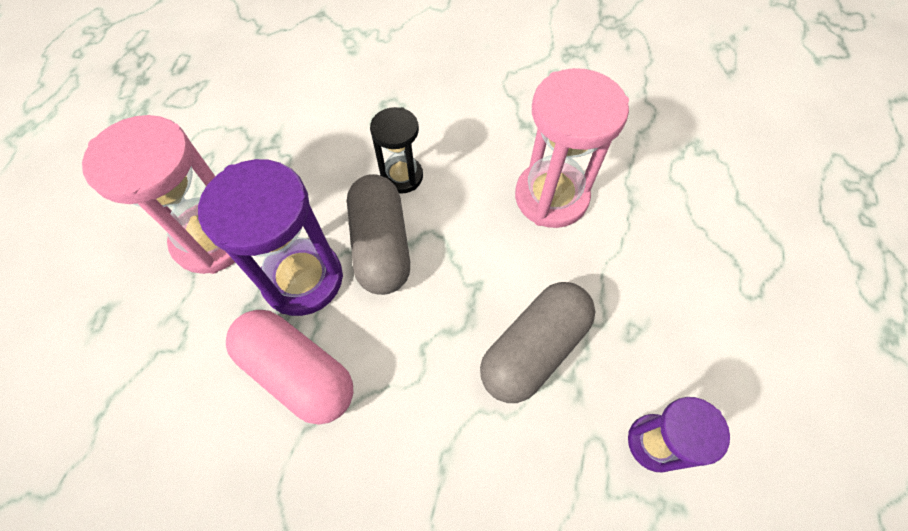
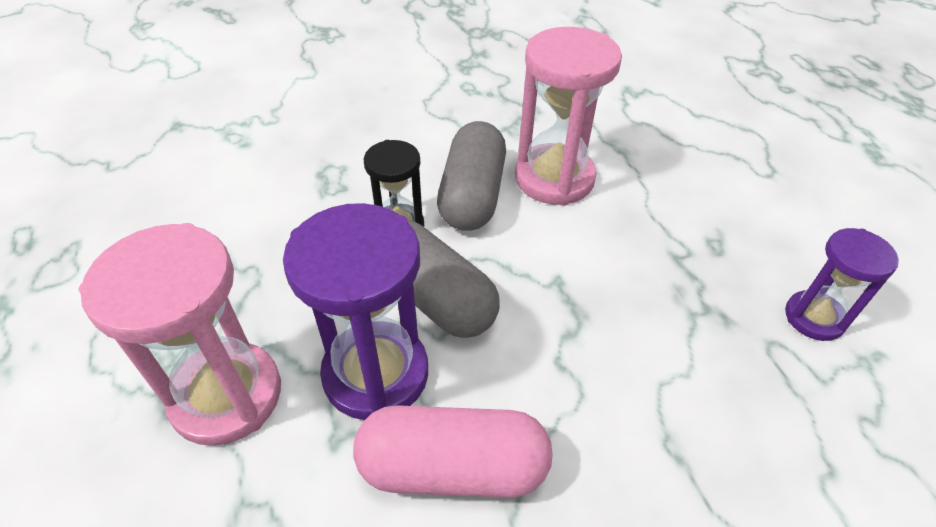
camera: 35 degrees left, 15 degrees down
(534, 349) = (656, 304): grey capsule -> grey capsule (472, 195)

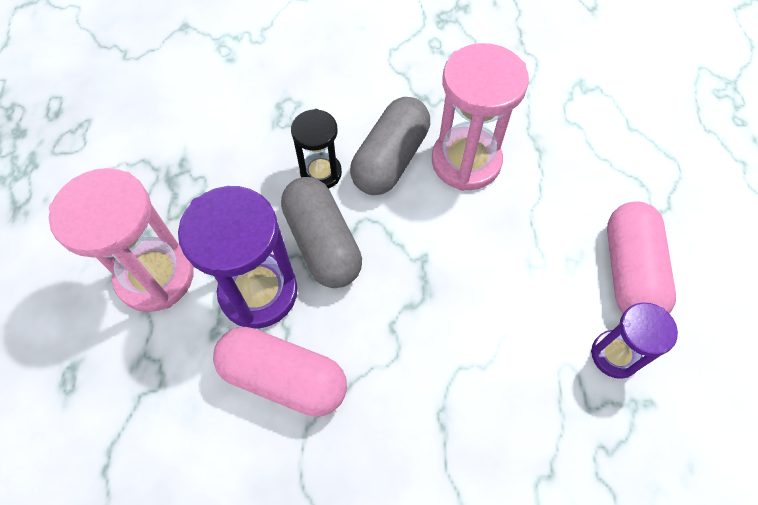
camera: 20 degrees right, 15 degrees up
(775, 235) = (629, 272): none -> pink capsule

